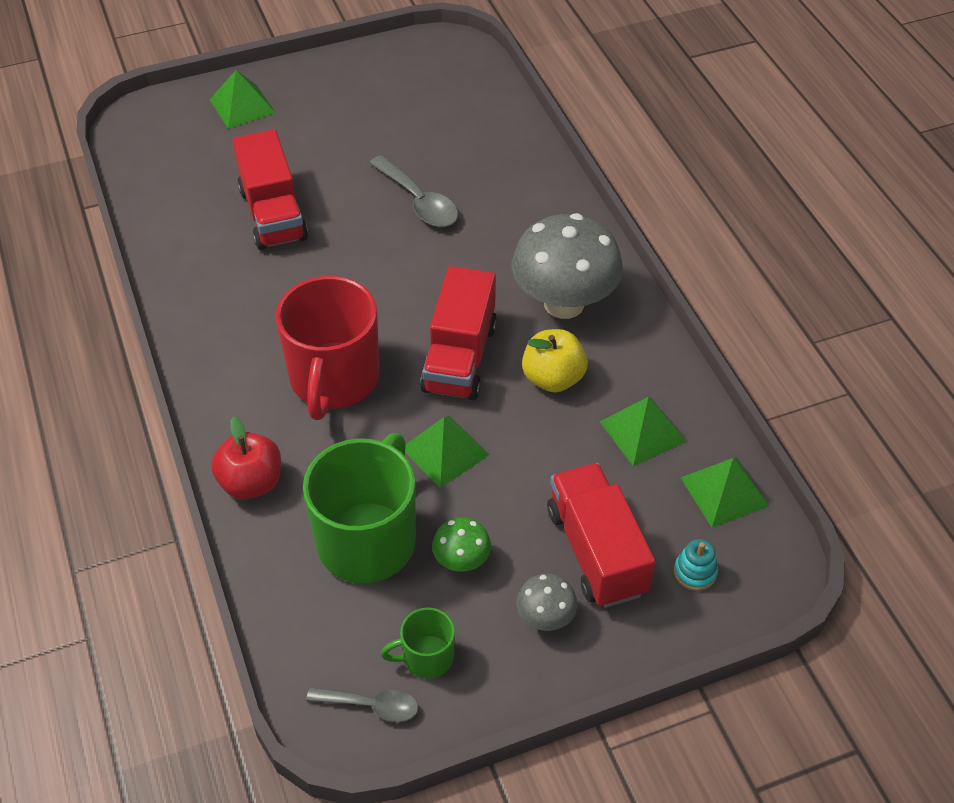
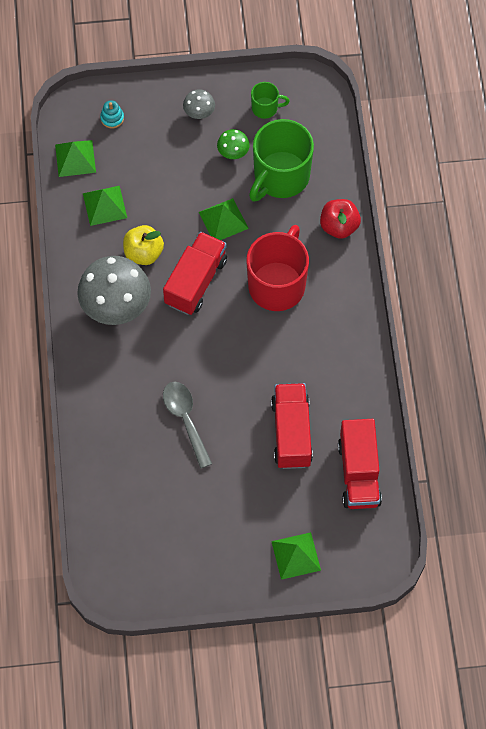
camera: 165 degrees left, 15 degrees up
(371, 706) = (298, 91): grey spoon -> none
(596, 551) = (159, 141): red truck -> red truck (359, 473)

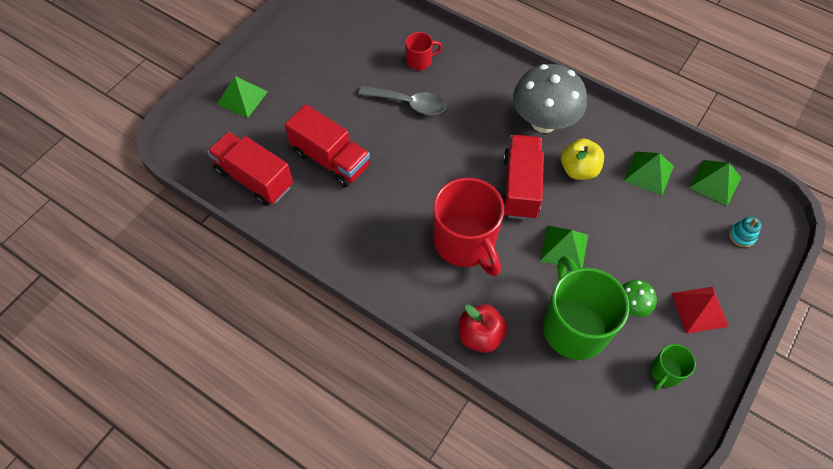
camera: 130 degrees right, 5 degrees down
(131, 447) = (419, 61): none -> red mug
(196, 282) = (520, 187): red truck -> red truck turned 150 degrees counterclockwise
(199, 113) = (699, 309): grey mushroom -> red pyramid

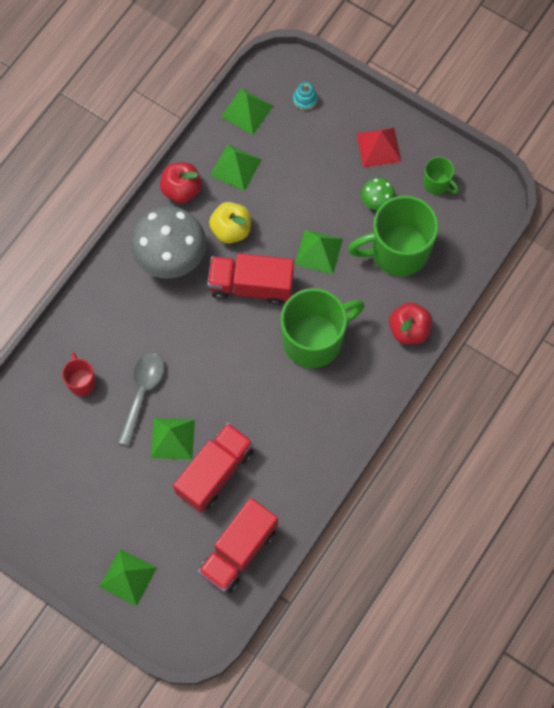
camera: 90 degrees left, 10 degrees up
(365, 127) = (172, 438): none -> green pyramid
(465, 242) = (314, 339): red mug -> green mug
(616, 129) = (181, 189): none -> red apple

